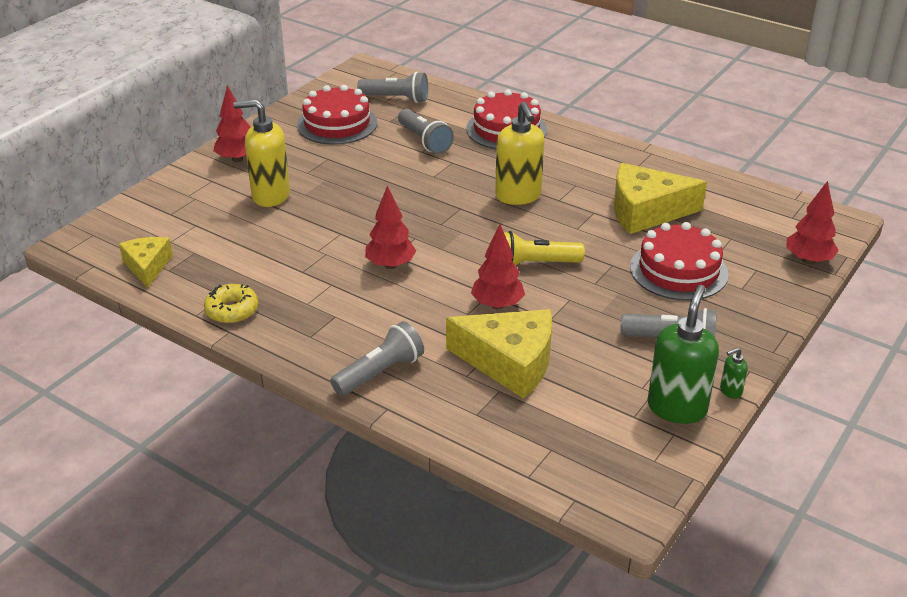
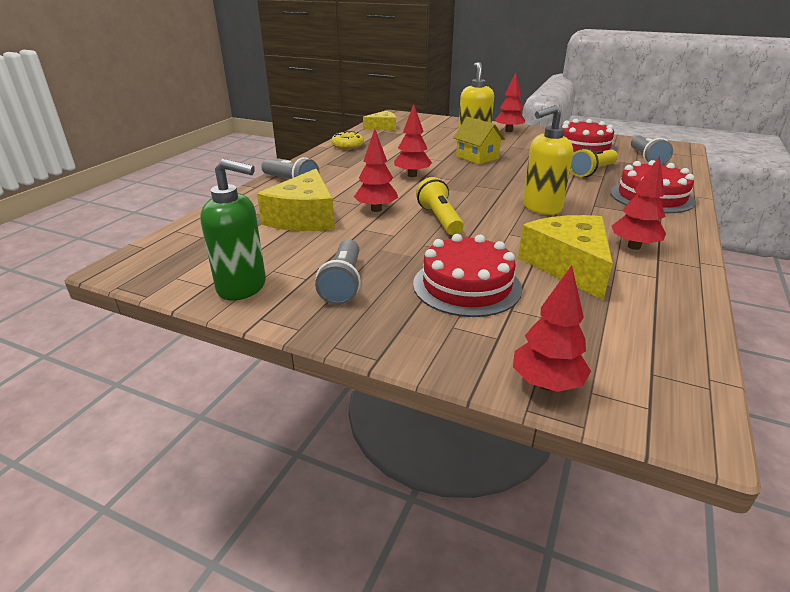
camera: 80 degrees right, 5 degrees down
(342, 205) = (477, 157): none -> yellow house
(424, 141) = (592, 171): grey flashlight -> yellow flashlight
(613, 170) = (634, 246): none -> red tree
(730, 391) = (264, 316): green soap dispenser -> none

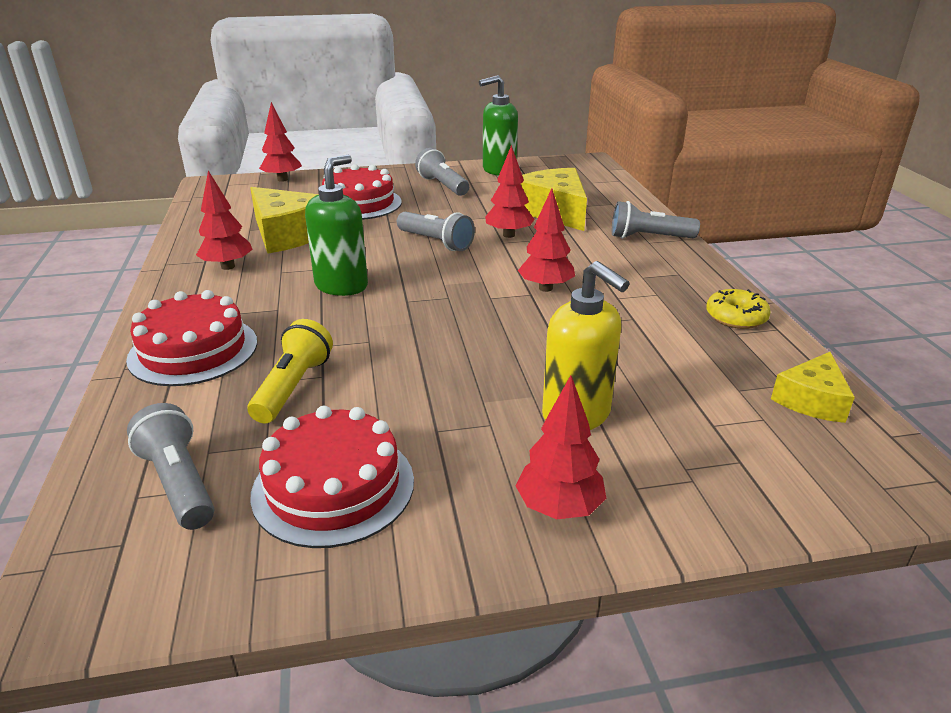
camera: 145 degrees right, 0 degrees up
(439, 219) = (436, 242): yellow flashlight -> grey flashlight
(477, 157) = (510, 359): yellow house -> none
(541, 208) = (342, 286): yellow soap dispenser -> green soap dispenser

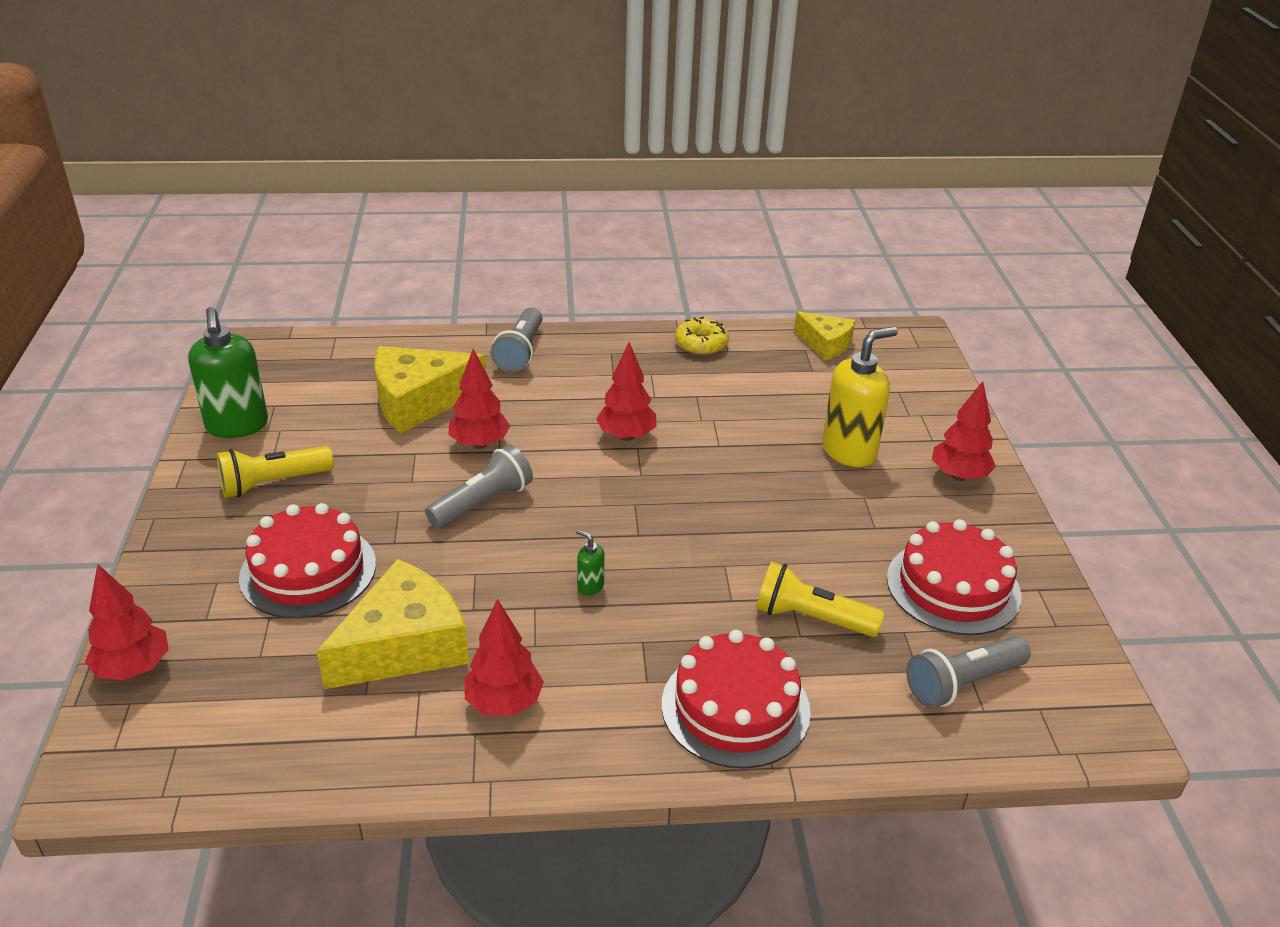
camera: 85 degrees left, 5 degrees up
(342, 286) = (590, 586): green soap dispenser -> green soap dispenser, size x0.43
(442, 185) = (273, 483): grey flashlight -> yellow flashlight

